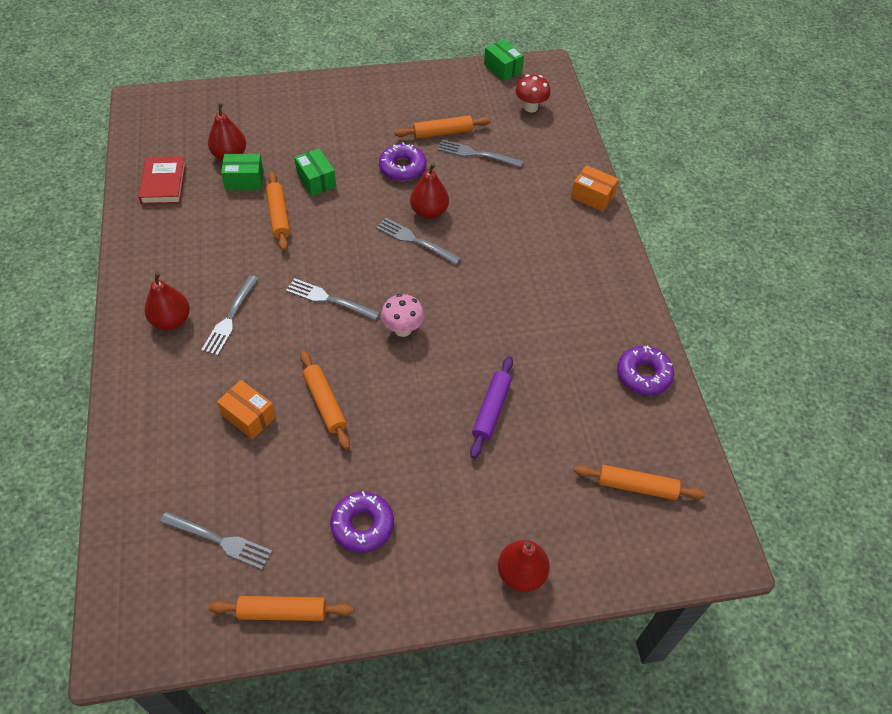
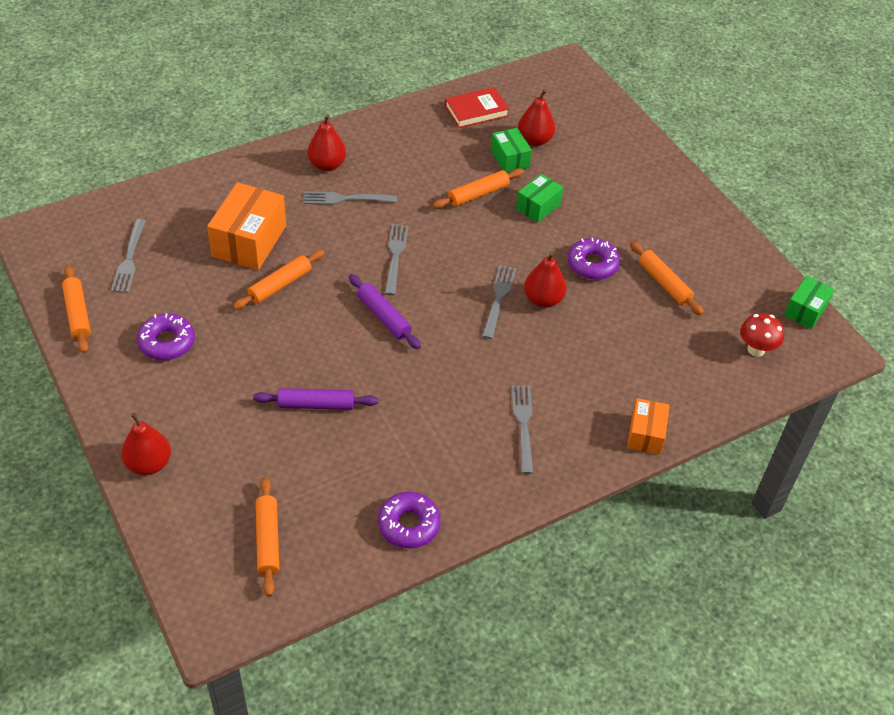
camera: 70 degrees right, 5 degrees down
(249, 416) = (249, 241): orange box -> orange box, size x1.73
(402, 329) = (383, 317): pink mushroom -> purple rolling pin
(476, 154) = (649, 318): grey fork -> grey fork (523, 425)

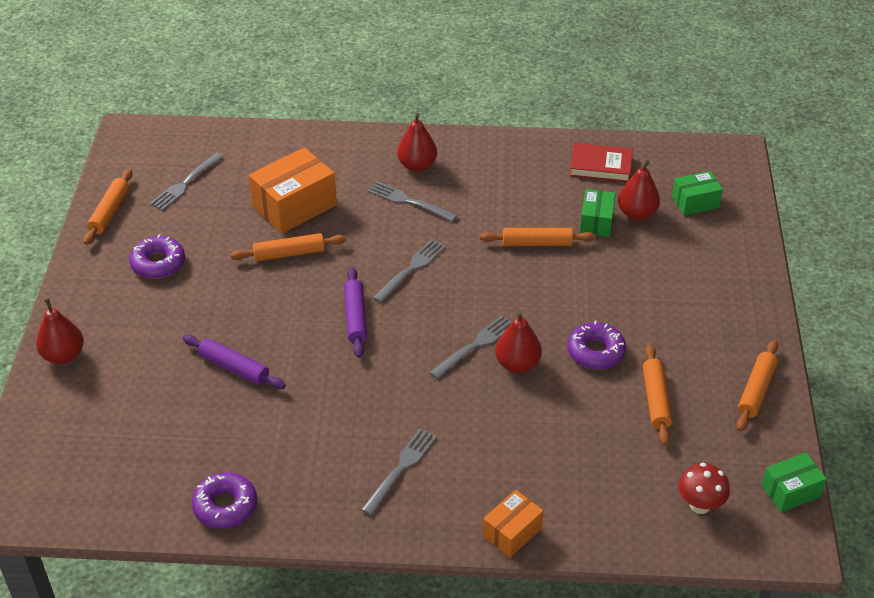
camera: 35 degrees right, 5 degrees down
(267, 540) = (101, 461): orange rolling pin -> orange rolling pin (756, 391)
(538, 206) = (587, 276): green box -> green box (695, 202)

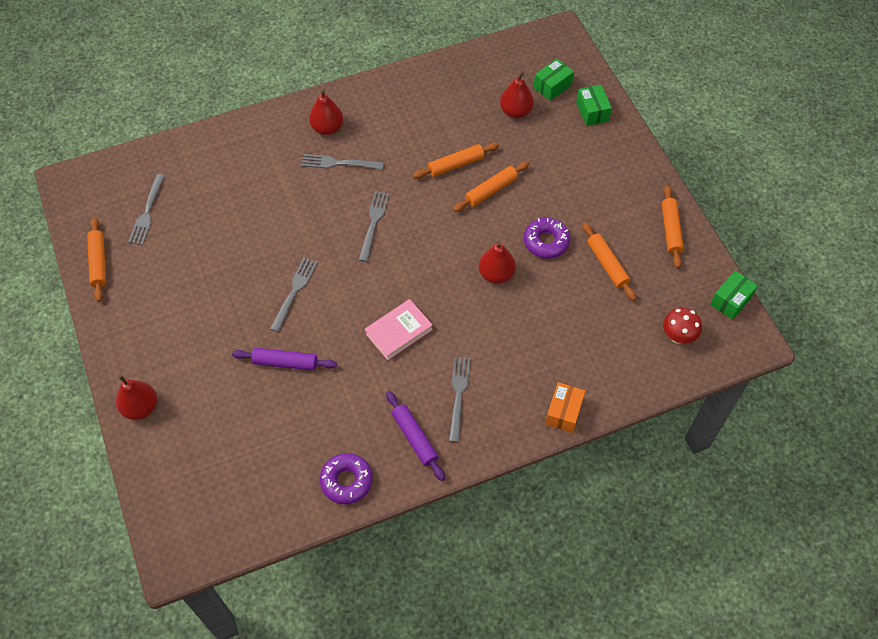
camera: 25 degrees left, 15 degrees up
(158, 263) = (169, 294): purple donut -> none
(289, 253) = (270, 245): orange rolling pin -> orange rolling pin (491, 190)
(294, 206) = (250, 200): orange box -> none
(355, 317) = (354, 282): purple rolling pin -> purple rolling pin (415, 438)
(373, 381) = (398, 331): none -> pink book
(475, 345) = (457, 271): grey fork -> grey fork (294, 291)
(596, 222) = (490, 130): green box -> green box (592, 112)
(600, 166) = (468, 79): red book -> none

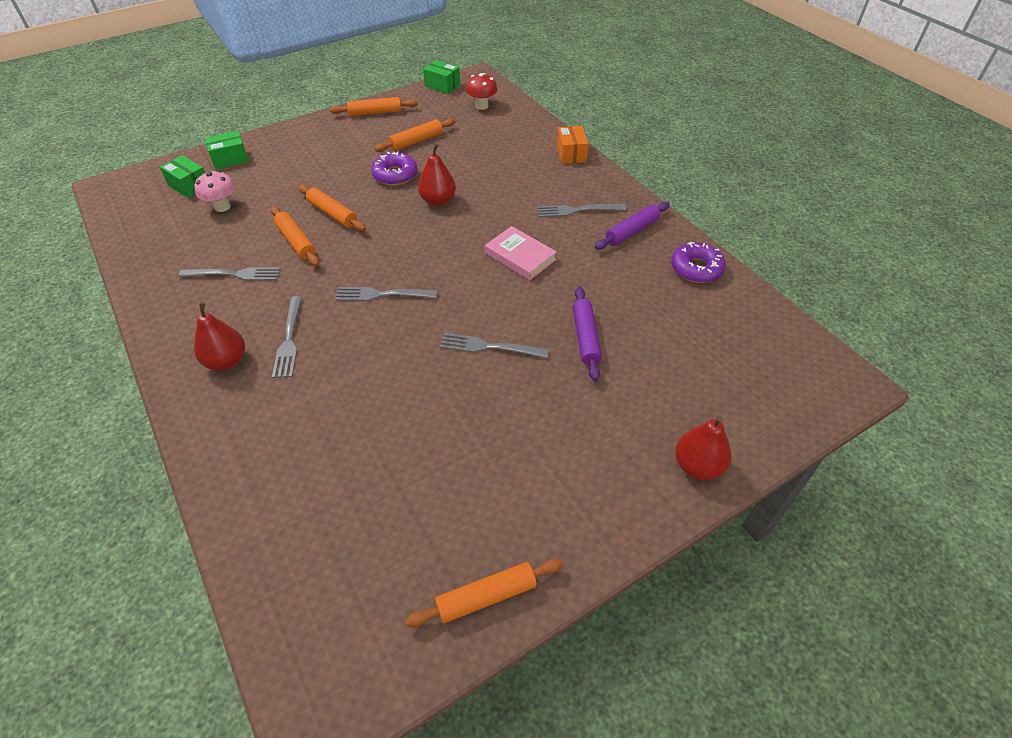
camera: 100 degrees left, 10 degrees down
(147, 212) = (380, 551): grey fork -> grey fork (234, 274)
(515, 112) = (222, 207): red pear -> pink mushroom
(563, 412) = (571, 153): orange box -> orange box turned 75 degrees clockwise

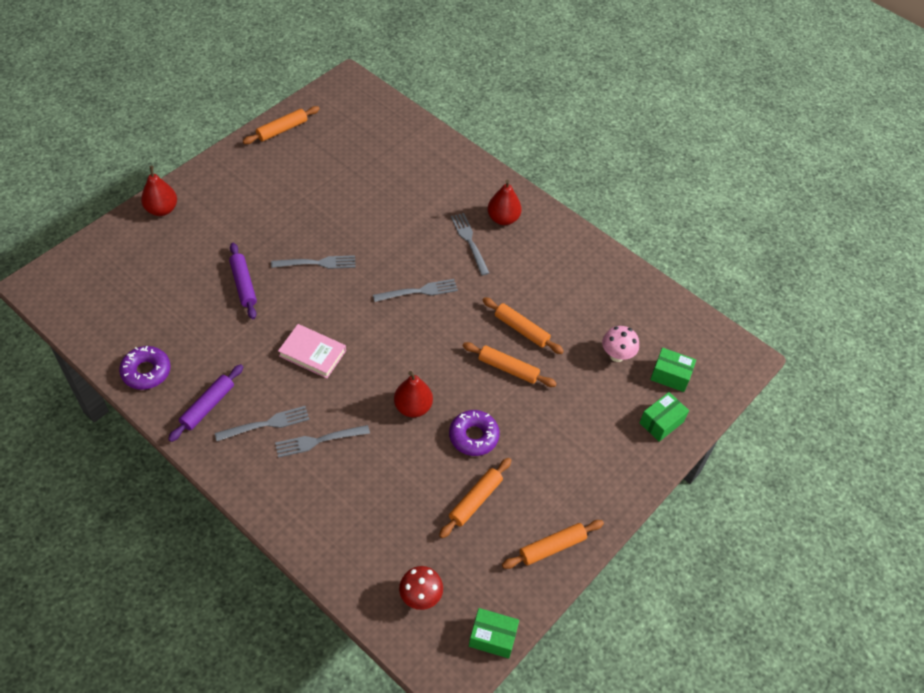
camera: 160 degrees right, 5 degrees up
(234, 274) = (550, 287): grey fork -> grey fork (319, 441)
(571, 153) = (284, 519): orange box -> none

